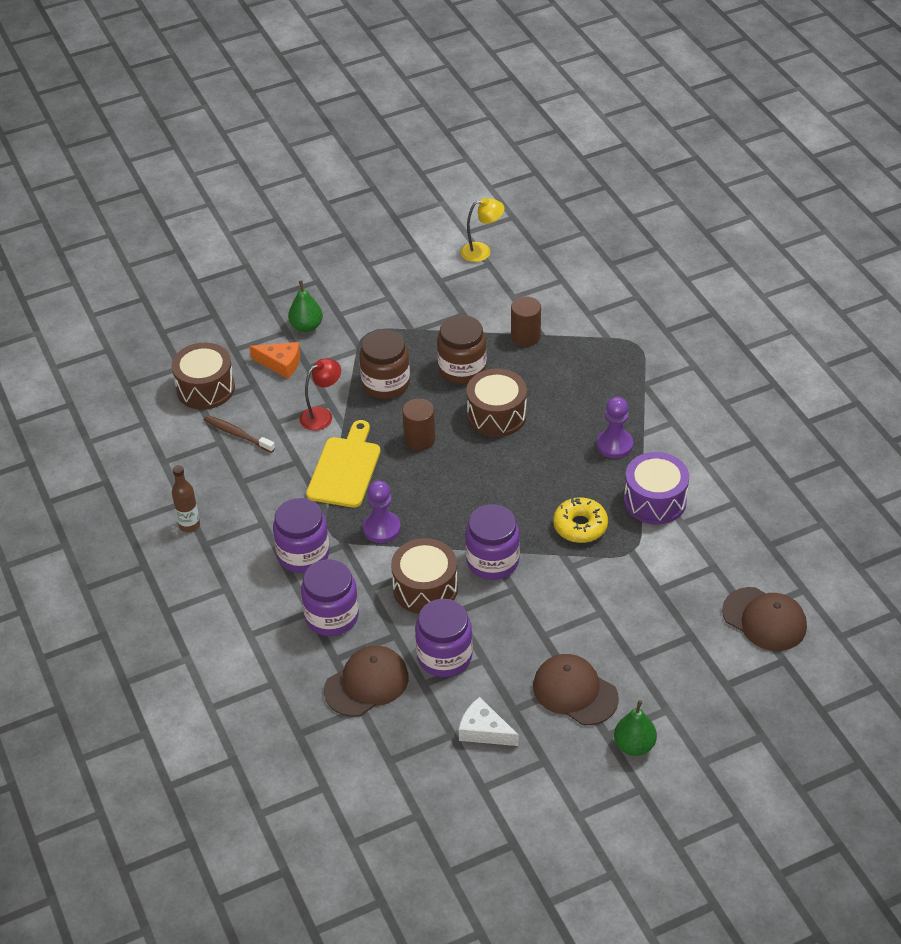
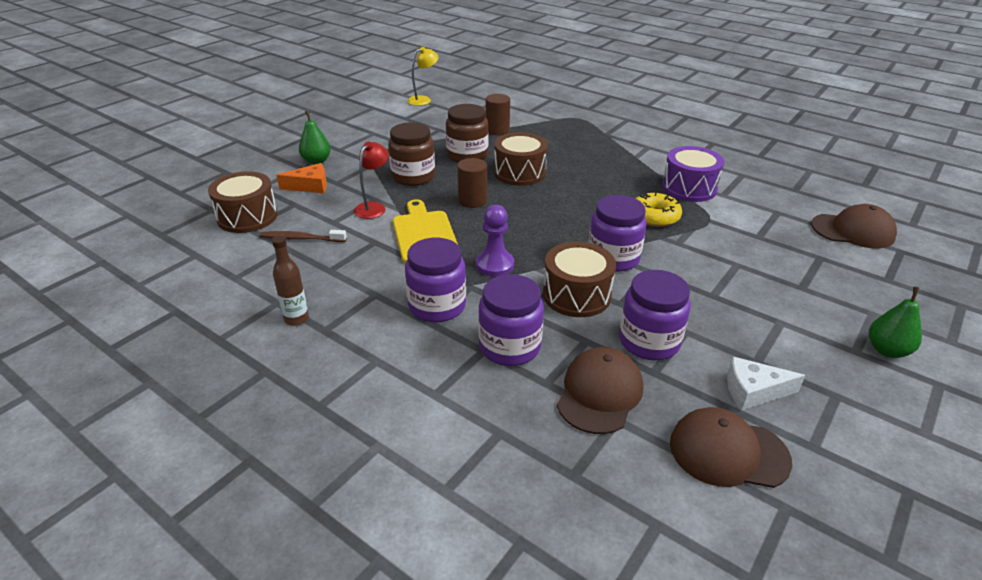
camera: 30 degrees left, 10 degrees down
(575, 692) = (789, 327): brown cap -> brown cap (728, 452)
(614, 445) = (624, 167): purple pawn -> none

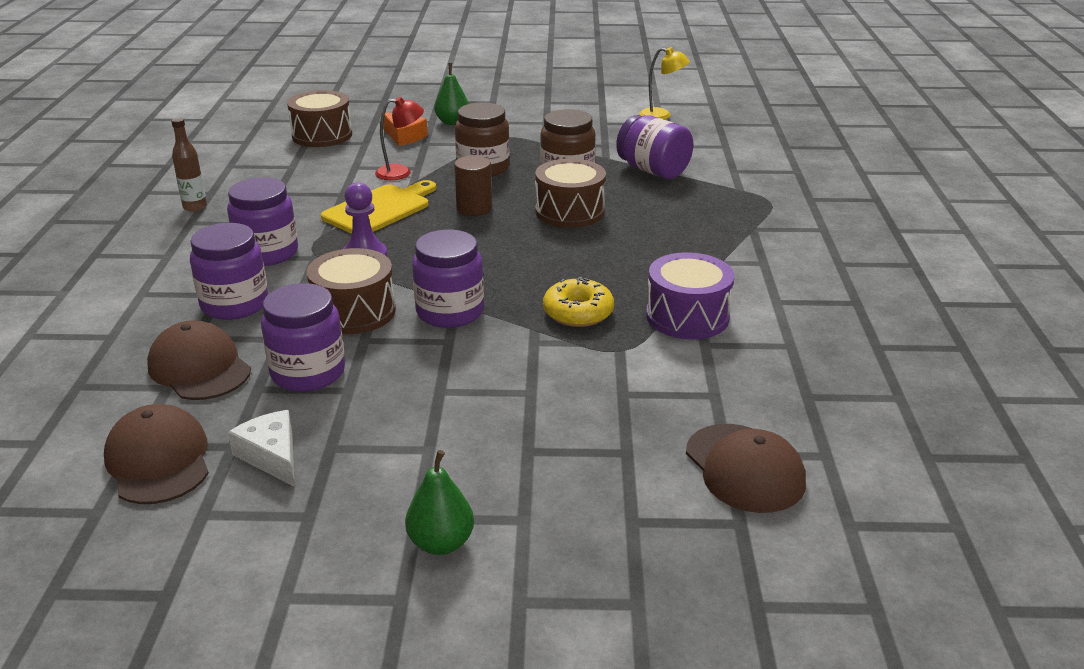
camera: 55 degrees right, 5 degrees down
(301, 239) = (312, 166): brown toothbrush -> none
(497, 130) = (653, 170): brown cylinder -> purple jar
(599, 393) = (199, 368): brown cap -> brown cap turned 120 degrees counterclockwise

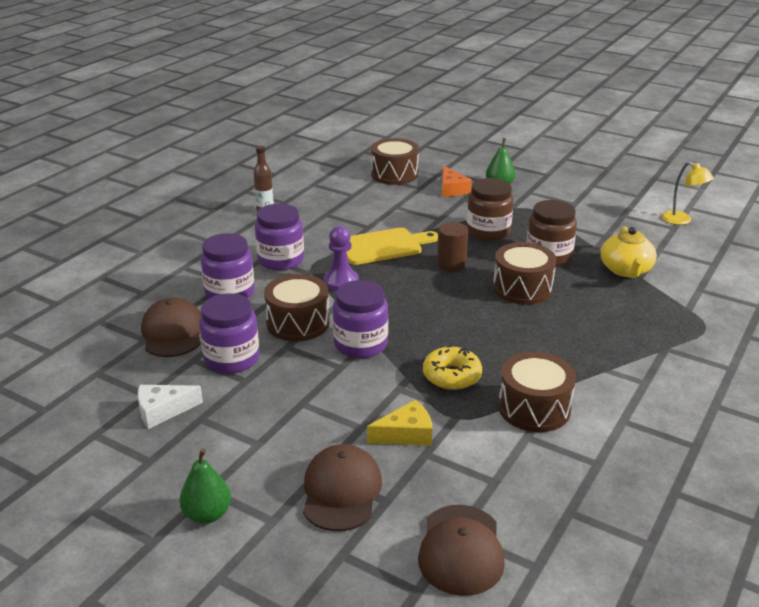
camera: 30 degrees right, 0 degrees up
(159, 460) = (100, 388): brown cap -> brown cap (341, 491)
(272, 456) = (162, 411): white cheese -> white cheese turned 105 degrees counterclockwise
(401, 172) = (424, 220): red lamp -> none
(585, 382) = (406, 434): none -> yellow cheese
(653, 170) = (626, 270): purple jar -> yellow teapot
(687, 316) = (534, 408): purple drum -> brown drum

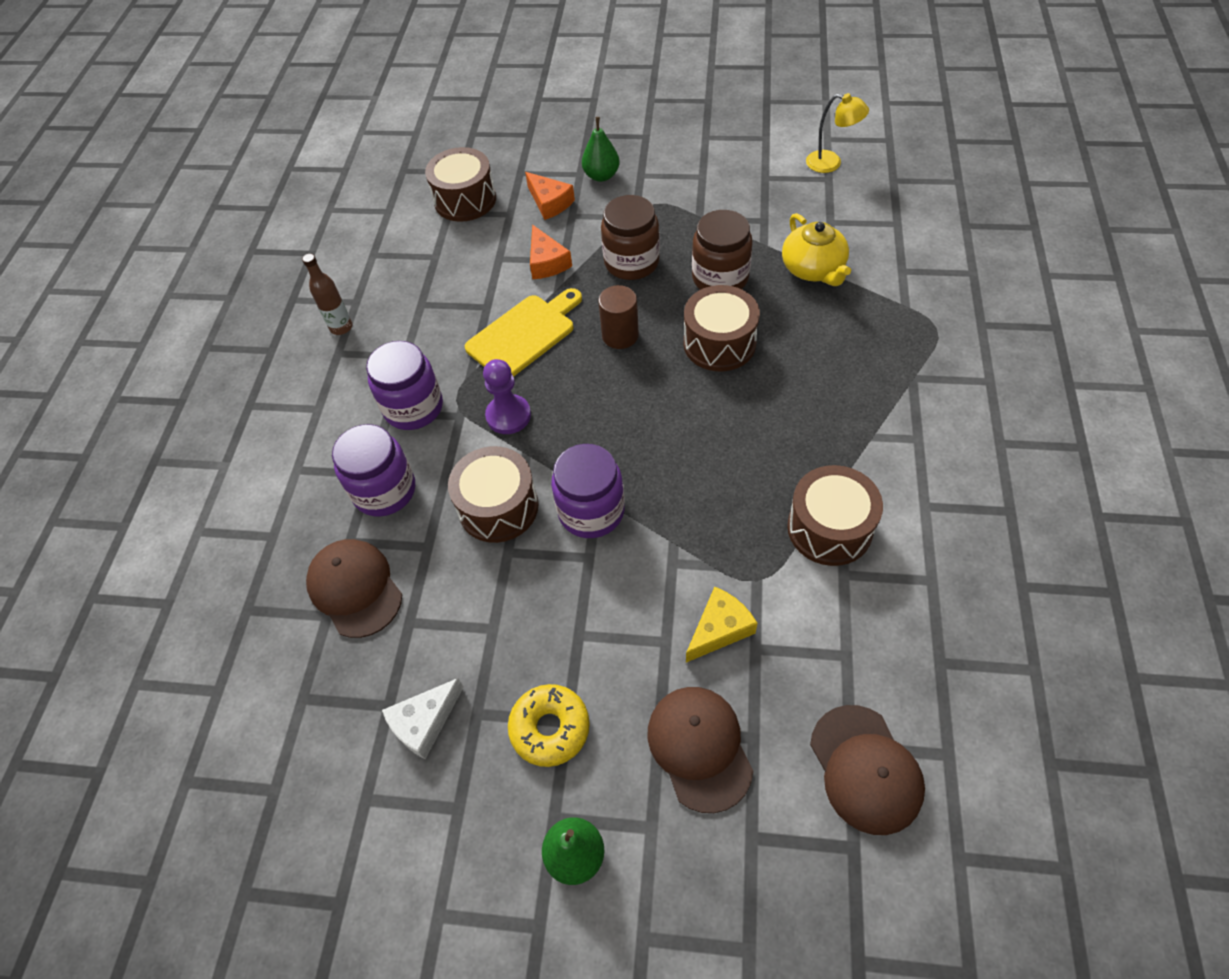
camera: 20 degrees left, 25 degrees up
(232, 359) = (455, 601): purple jar -> none
(427, 216) = (547, 262): none -> orange cheese
(452, 376) = (718, 517): yellow donut -> yellow donut (550, 728)

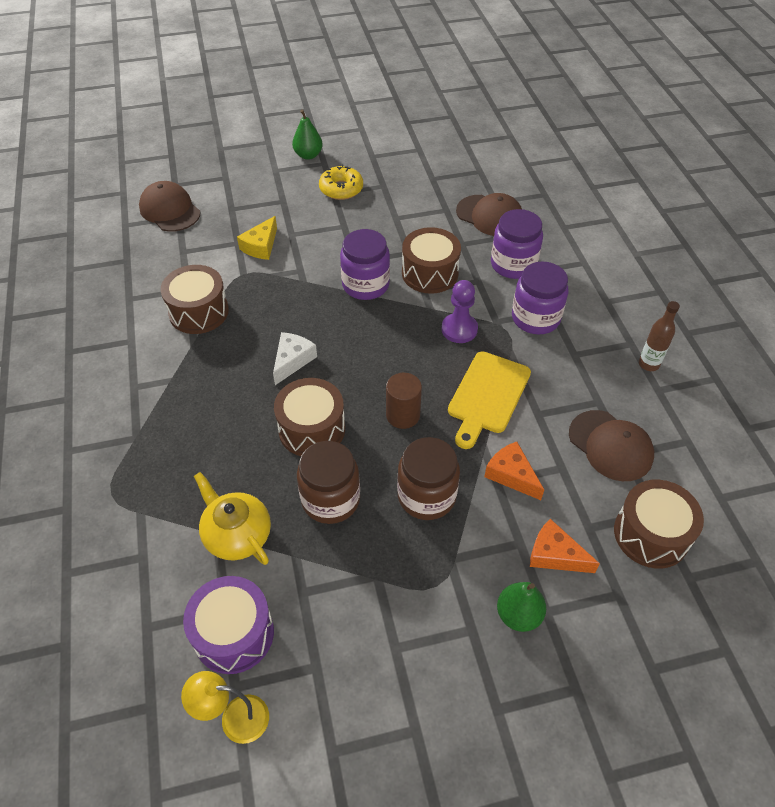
camera: 155 degrees right, 5 degrees down
(424, 722) = (409, 177): white cheese -> white cheese (292, 360)
(699, 748) = (259, 199): brown cap -> brown cap (610, 445)
(825, 206) = (234, 633): none -> purple drum

